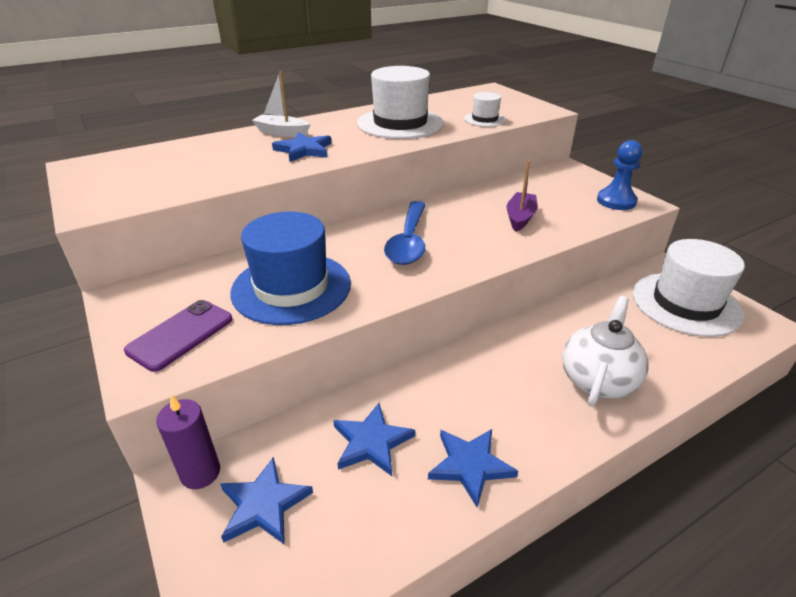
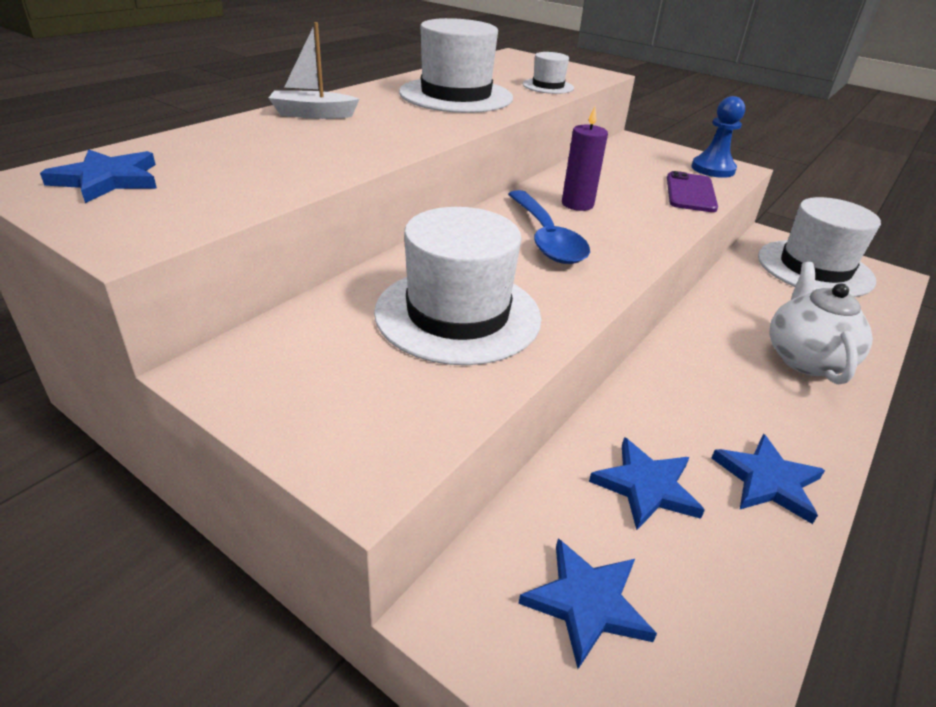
camera: 25 degrees left, 0 degrees up
(181, 335) = (364, 404): purple phone -> purple phone (690, 193)
(200, 473) = (470, 592): purple candle -> purple candle (577, 204)
(291, 287) = (458, 314): blue hat -> white hat
(304, 150) = (370, 133): blue star -> blue star (107, 180)
(520, 217) = (639, 196): purple boat -> none

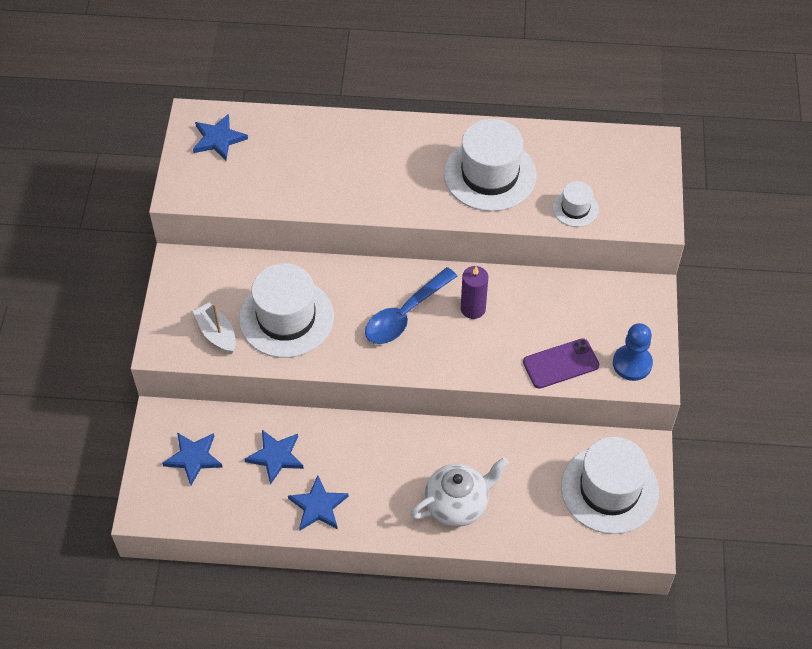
camera: 60 degrees right, 20 degrees up
(313, 114) = (375, 138): white boat -> white boat (217, 333)

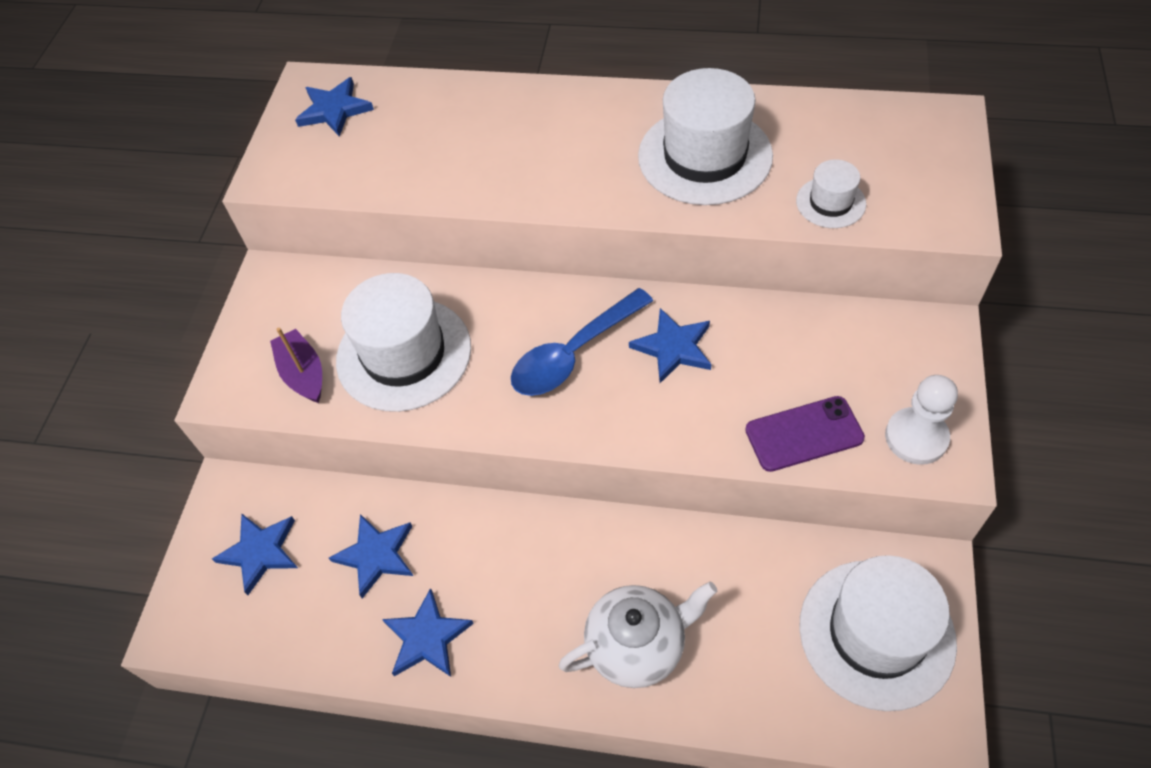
camera: 10 degrees right, 0 degrees up
(217, 333) = (303, 373): white boat -> purple boat
(473, 308) = (673, 348): purple candle -> blue star
(632, 363) = (916, 437): blue pawn -> white pawn

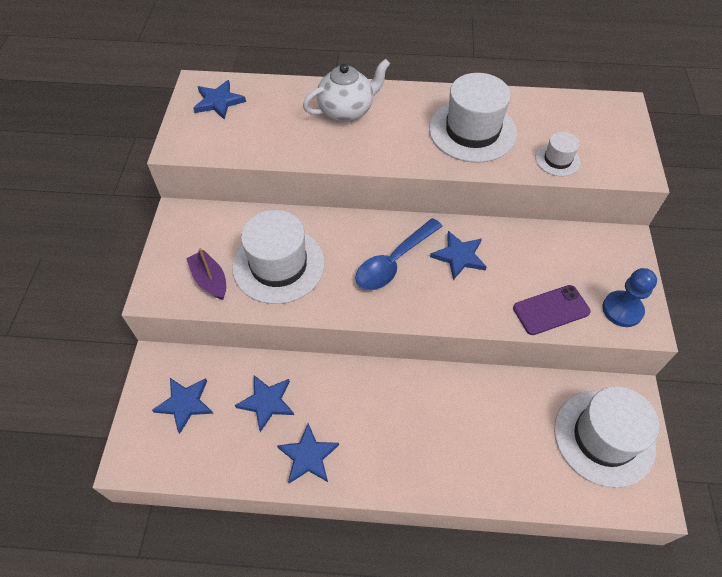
camera: 10 degrees left, 0 degrees up
(637, 645) = (451, 454): white teapot -> white teapot (347, 110)
(916, 437) = (622, 310): white pawn -> blue pawn

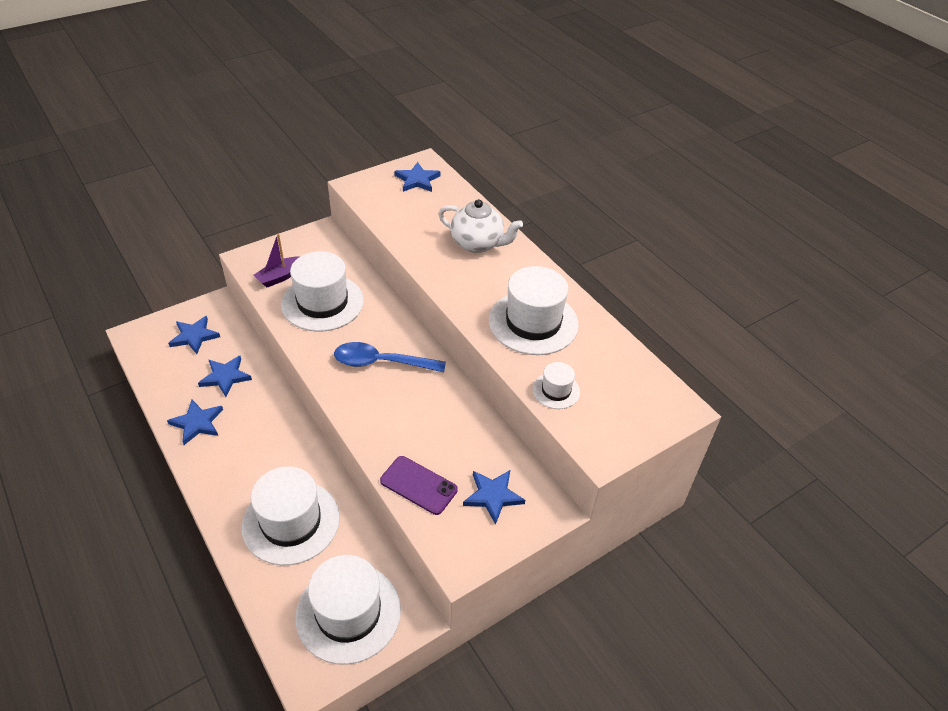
camera: 50 degrees right, 10 degrees down
(210, 280) = (280, 277): purple boat -> purple boat turned 150 degrees counterclockwise
(459, 256) = (423, 399): blue star -> blue star (493, 496)
(484, 433) = (291, 522): none -> white hat
(622, 310) = (463, 538): blue pawn -> none

